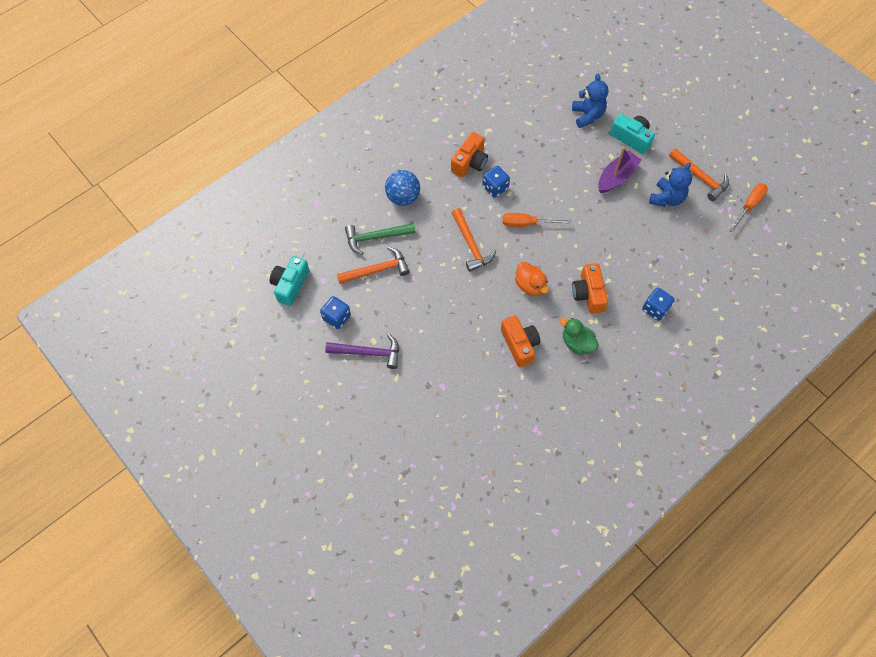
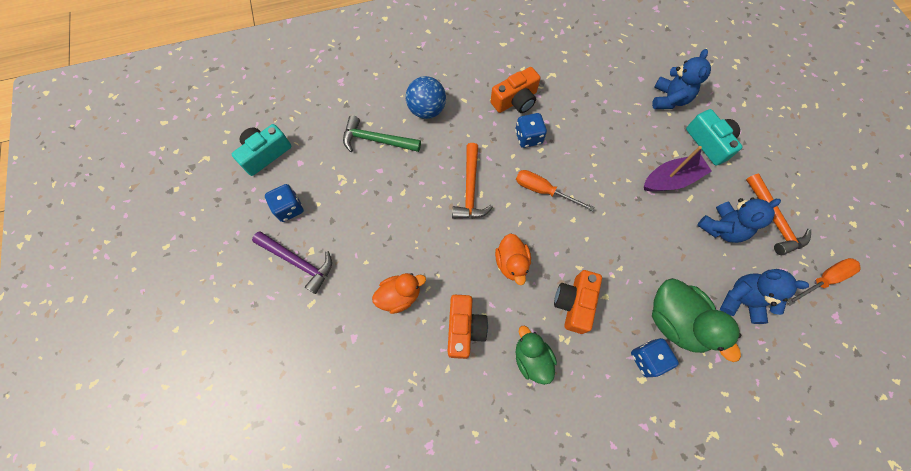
camera: 25 degrees right, 5 degrees up
(377, 270) = (358, 175): orange hammer -> none
(460, 343) = (400, 296): none -> orange duck
(663, 276) = (675, 321): none -> green duck
(701, 243) = (741, 300): none -> blue teddy bear

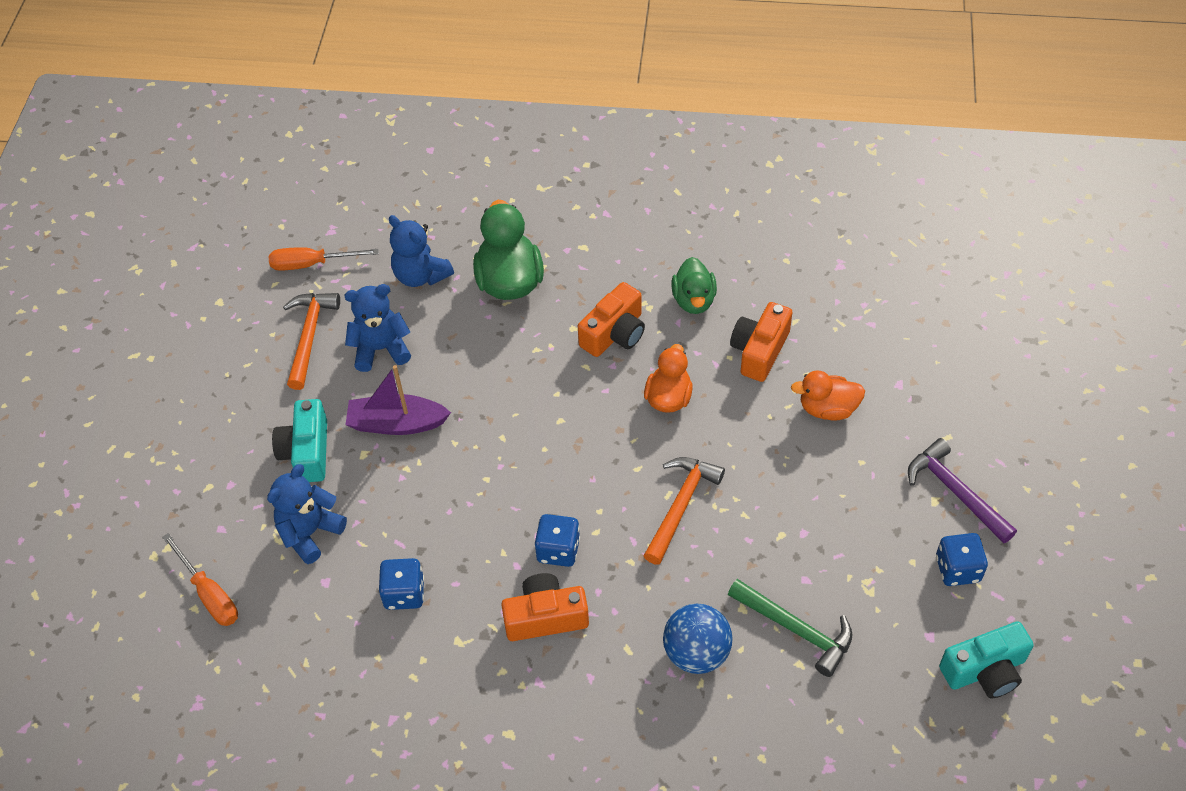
camera: 155 degrees left, 15 degrees down
(543, 191) = (579, 468): orange screwdriver -> orange screwdriver (209, 594)
(647, 359) = (565, 261): blue dice -> blue dice (404, 593)

